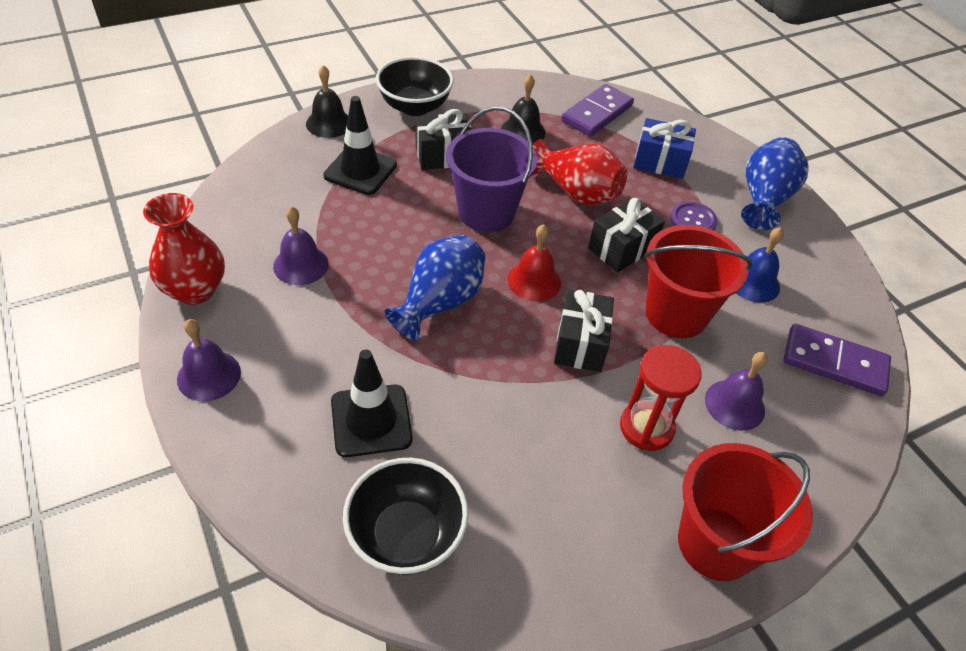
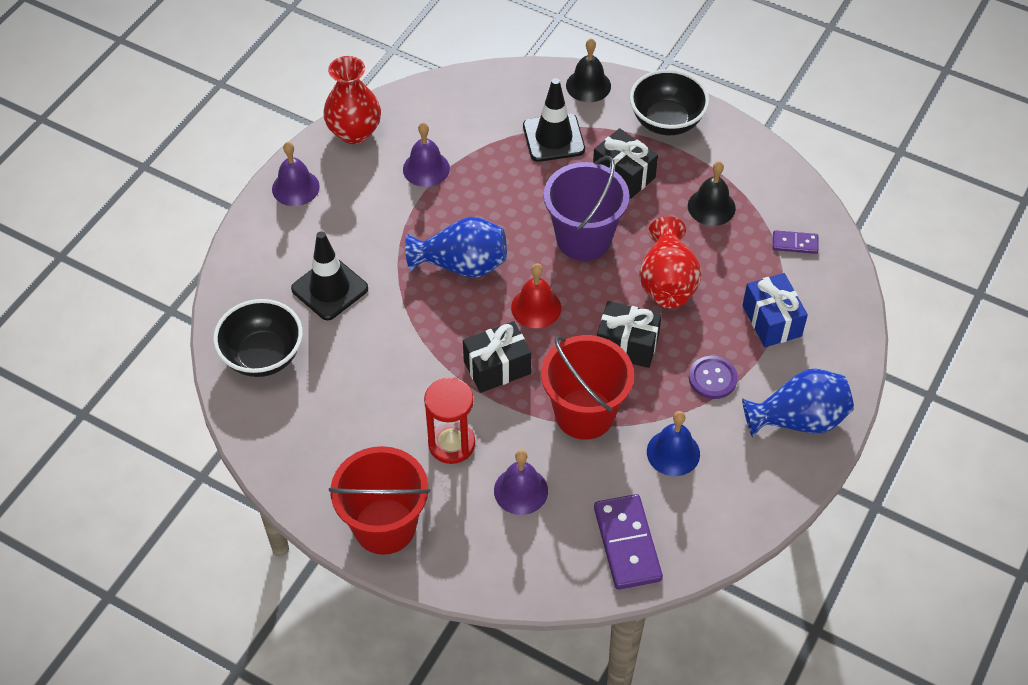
camera: 60 degrees right, 5 degrees up
(597, 113) = (795, 244): purple domino -> purple domino, size x0.53

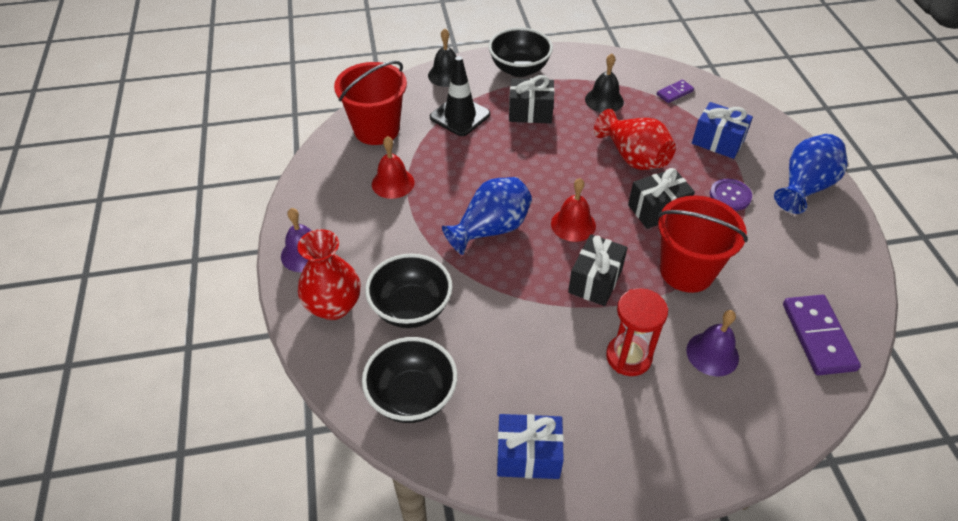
camera: 40 degrees left, 5 degrees down
(298, 456) = (528, 456): none -> blue gift
(329, 289) = (411, 308): black traffic cone -> black bowl
(354, 132) = (311, 190): red vase -> red vase (334, 306)
(384, 526) = (656, 458): red bucket -> red bucket (376, 129)
(426, 168) = (393, 183): purple bell -> red bell
(583, 238) = (551, 163): purple bucket -> none
(627, 544) = (818, 336): purple domino -> purple domino turned 45 degrees clockwise
(673, 452) = (767, 256): blue bell -> none

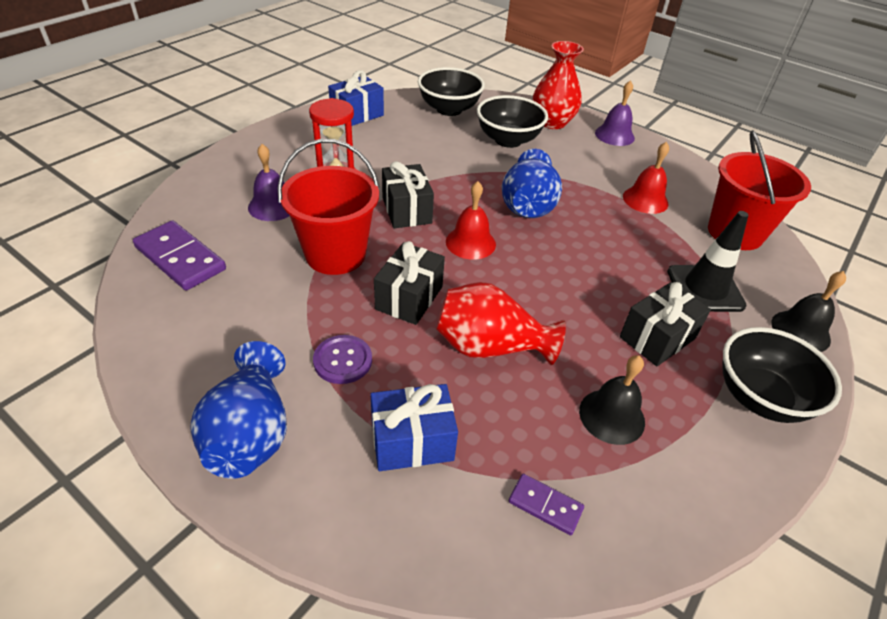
camera: 135 degrees right, 5 degrees down
(674, 93) = (545, 505): purple domino -> purple domino turned 75 degrees counterclockwise

